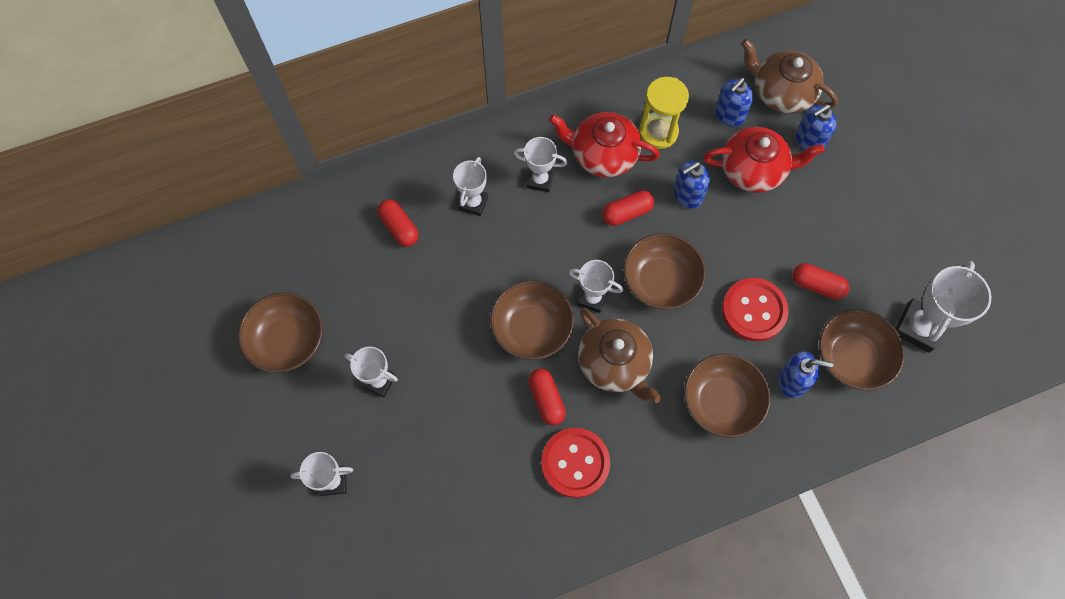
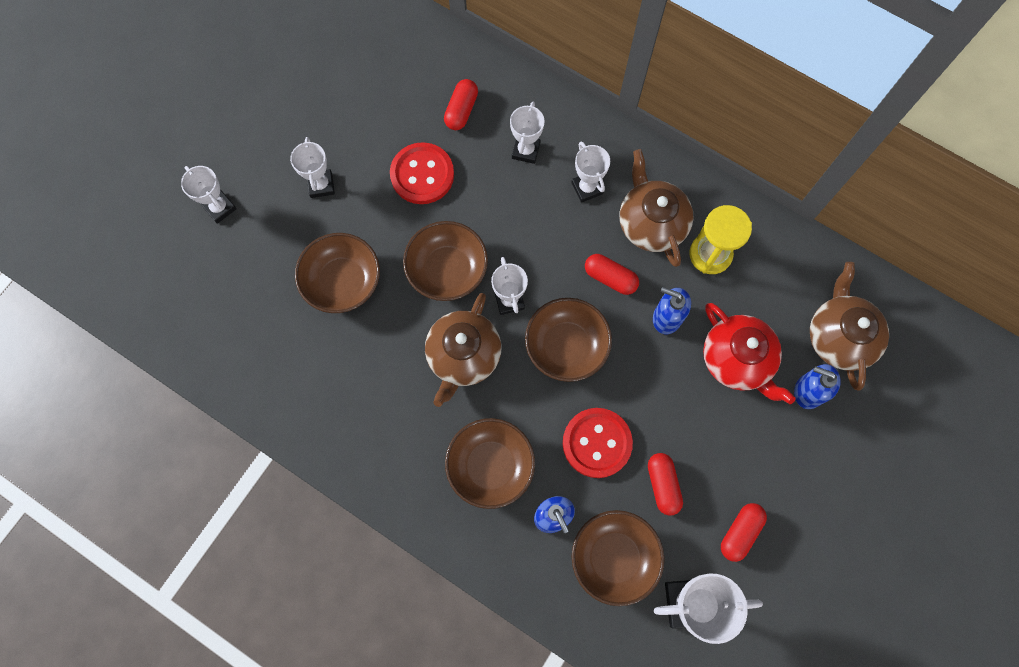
camera: 55 degrees right, 5 degrees up
(287, 340) = (308, 97): brown bowl -> brown bowl (342, 281)
(473, 203) = (526, 151): white trophy -> white trophy turned 60 degrees counterclockwise
(546, 399) = (393, 321): red capsule -> red capsule (740, 532)
(575, 463) = (355, 379): red button -> red button (422, 175)
(603, 154) = (651, 223): red teapot -> brown teapot
(729, 115) = (777, 304): blue soap dispenser -> none

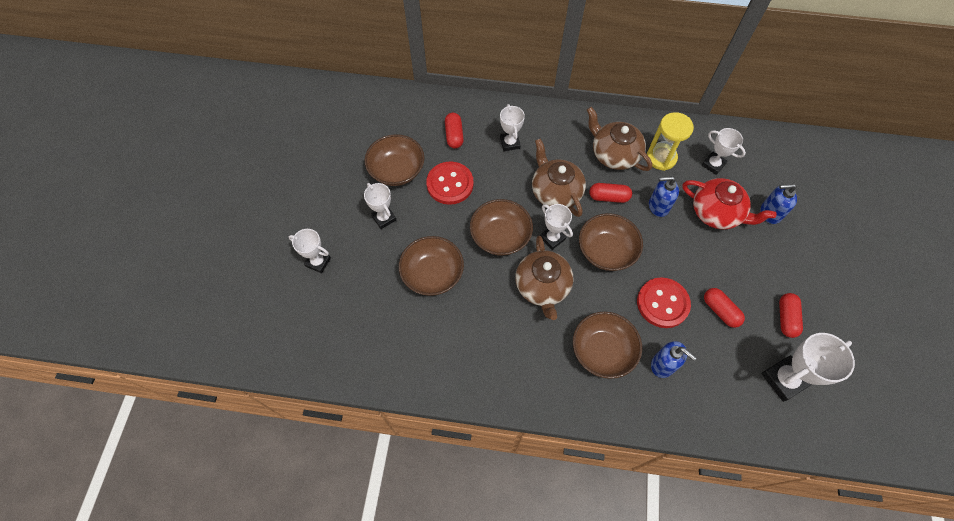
camera: 25 degrees left, 10 degrees down
(587, 188) = (562, 150): white trophy -> white trophy (713, 164)
(614, 557) = (719, 373): brown bowl -> brown bowl (397, 170)
(839, 336) = (767, 173): brown teapot -> brown teapot (555, 192)

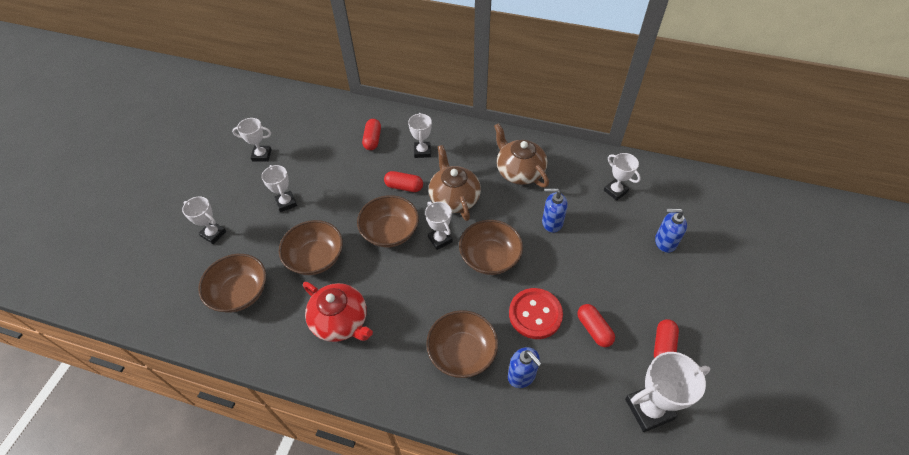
camera: 10 degrees right, 10 degrees down
(341, 167) = (262, 155): none -> white trophy
(397, 170) = (311, 163): brown bowl -> brown bowl (240, 292)
(450, 184) = (356, 180): red button -> none
(542, 286) = (418, 283): brown teapot -> none
(608, 197) = (504, 209): red capsule -> red capsule (404, 187)
(661, 158) = (565, 179): yellow hourglass -> none
(716, 213) = (610, 235): red teapot -> red teapot (341, 321)

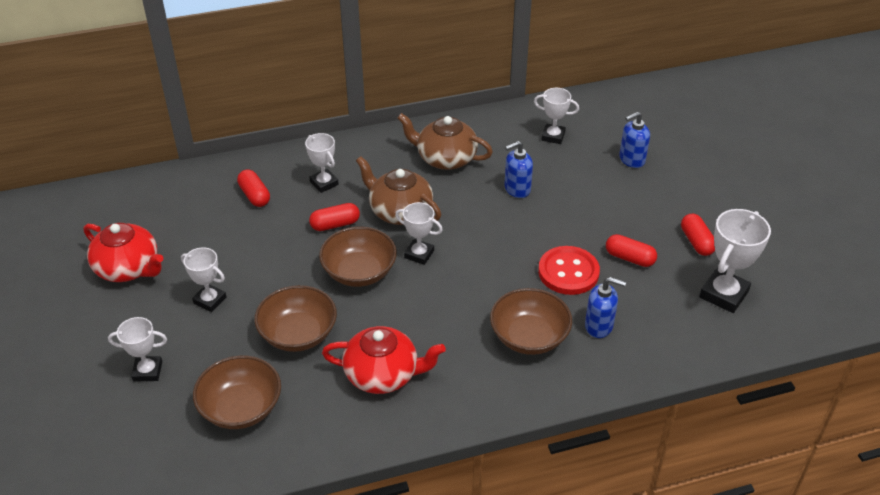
camera: 35 degrees left, 10 degrees down
(262, 155) = (128, 268): white trophy -> red teapot
(490, 257) = (484, 246): brown bowl -> none

